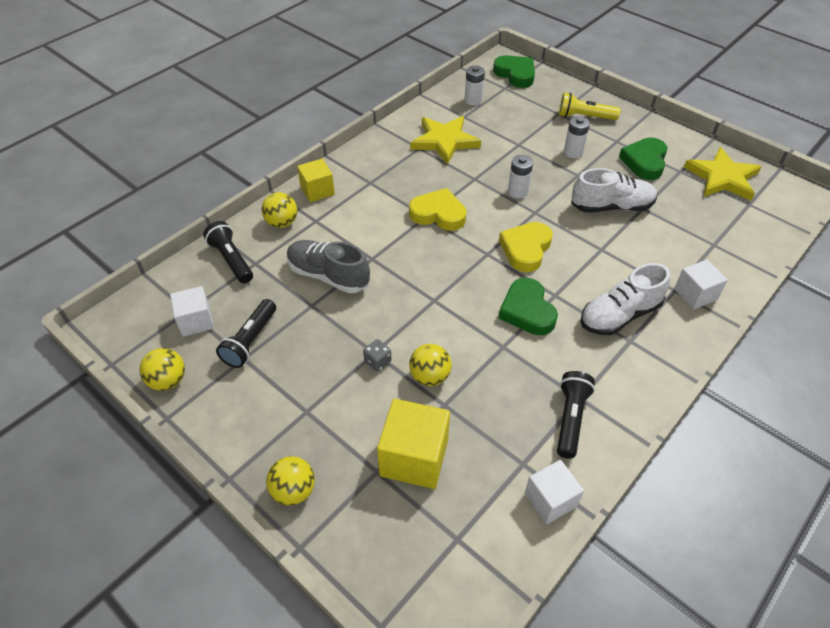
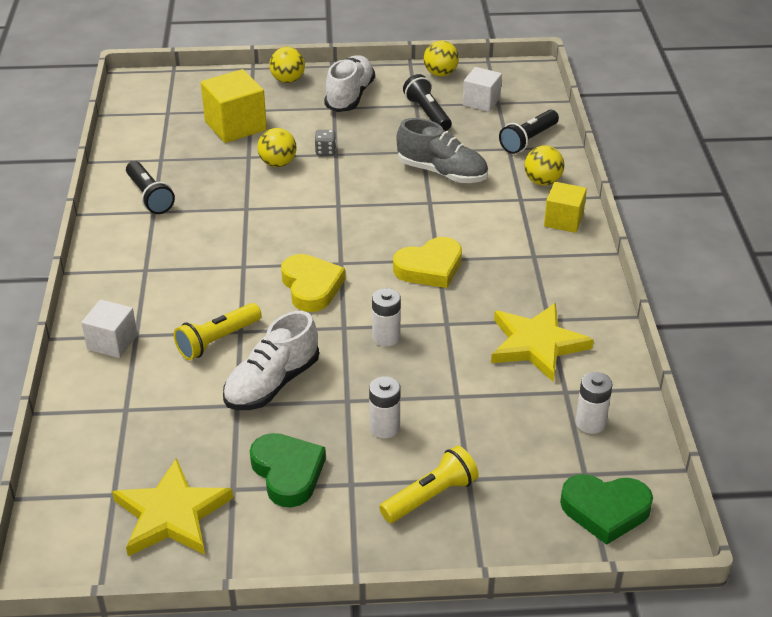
camera: 135 degrees right, 10 degrees down
(231, 260) = (528, 140): black flashlight -> black flashlight turned 120 degrees clockwise
(328, 276) = (442, 172): grey shoe -> grey shoe turned 45 degrees clockwise
(527, 311) = (254, 241): green heart -> none
(550, 500) = (125, 154): white cube -> none
(619, 315) = (171, 283): white shoe -> white shoe (350, 96)
(621, 251) = (217, 340): none -> yellow flashlight

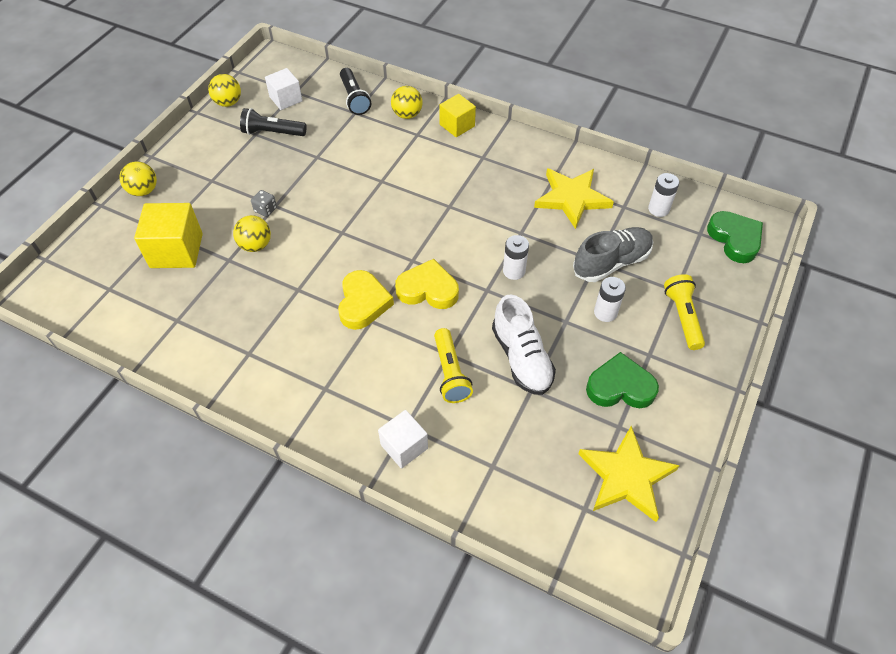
camera: 60 degrees left, 15 degrees up
(149, 196) = (225, 348): black flashlight -> none
(350, 96) = (205, 164): white shoe -> none
(430, 268) = (456, 214): yellow heart -> yellow heart (363, 303)
(442, 172) = (352, 158): grey shoe -> grey shoe (611, 263)
(605, 510) = (735, 239): green heart -> green heart turned 60 degrees counterclockwise

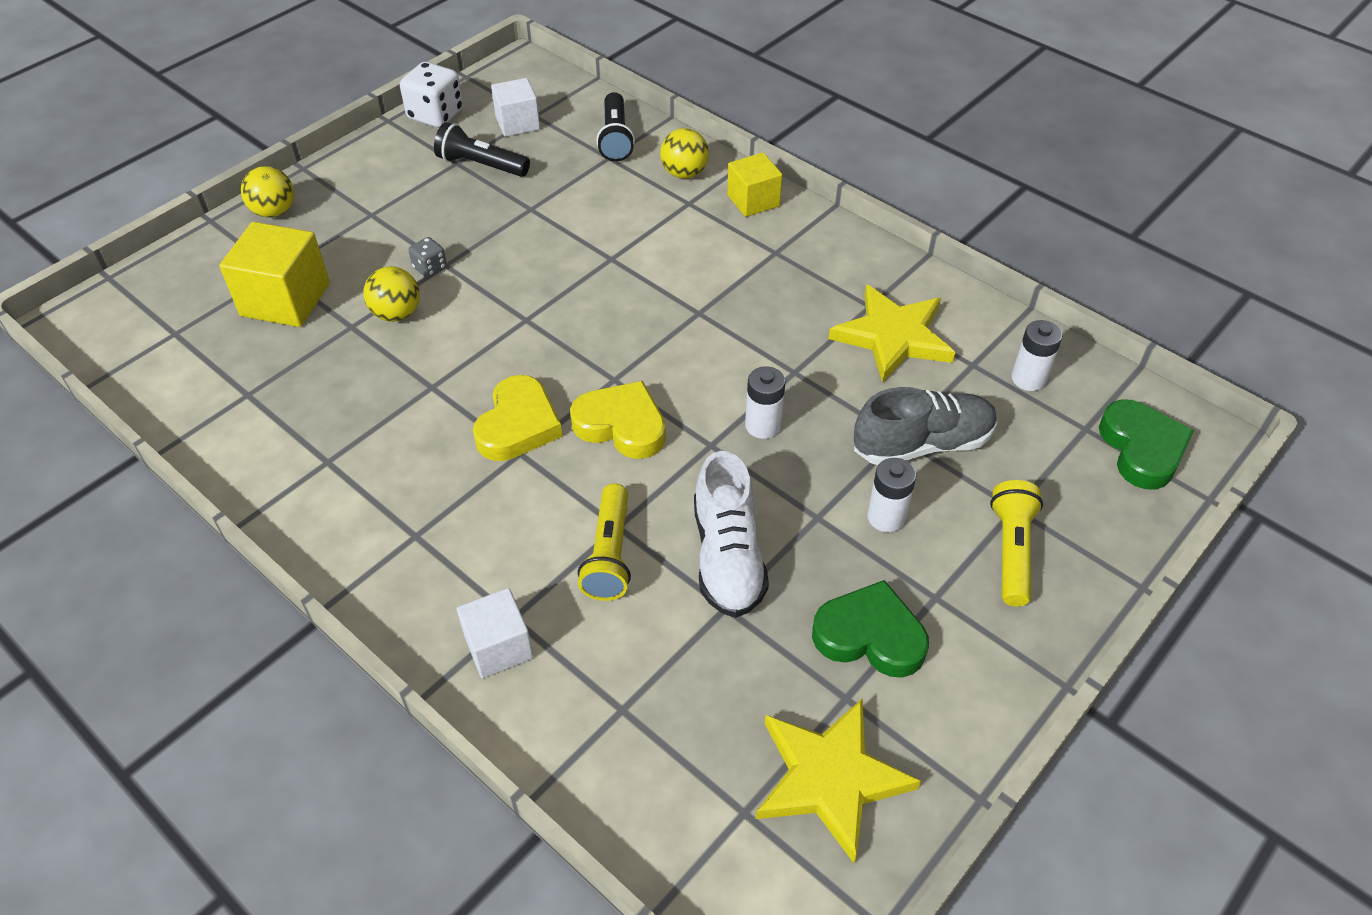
camera: 15 degrees right, 5 degrees down
(228, 103) = (435, 115): yellow ball -> white dice

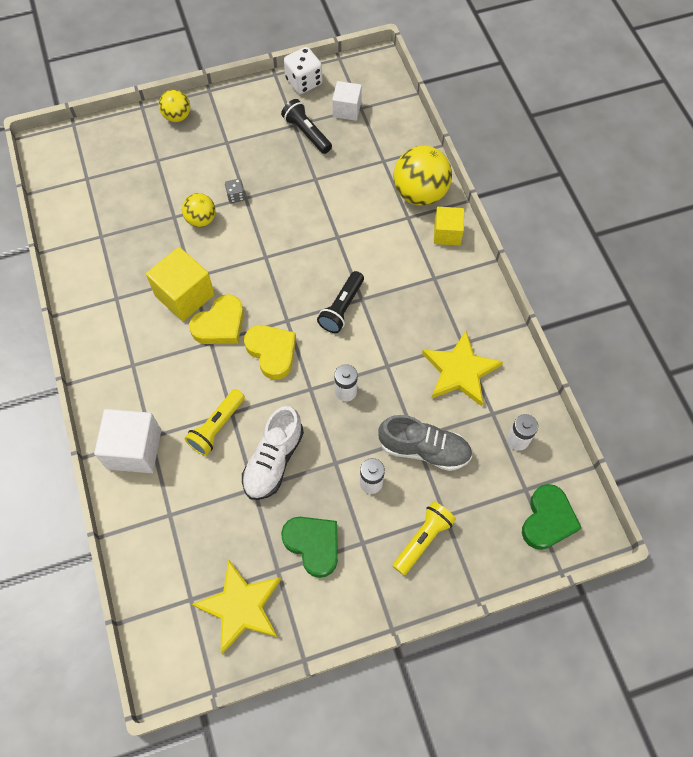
camera: 30 degrees right, 15 degrees up
(285, 299) = (151, 182): yellow cube -> yellow cube (184, 295)
(498, 647) = (134, 449): white cube -> white cube, size x1.56
(615, 138) = (397, 147): black flashlight -> black flashlight (342, 308)
(684, 173) = (420, 193): yellow ball -> yellow ball, size x1.76

